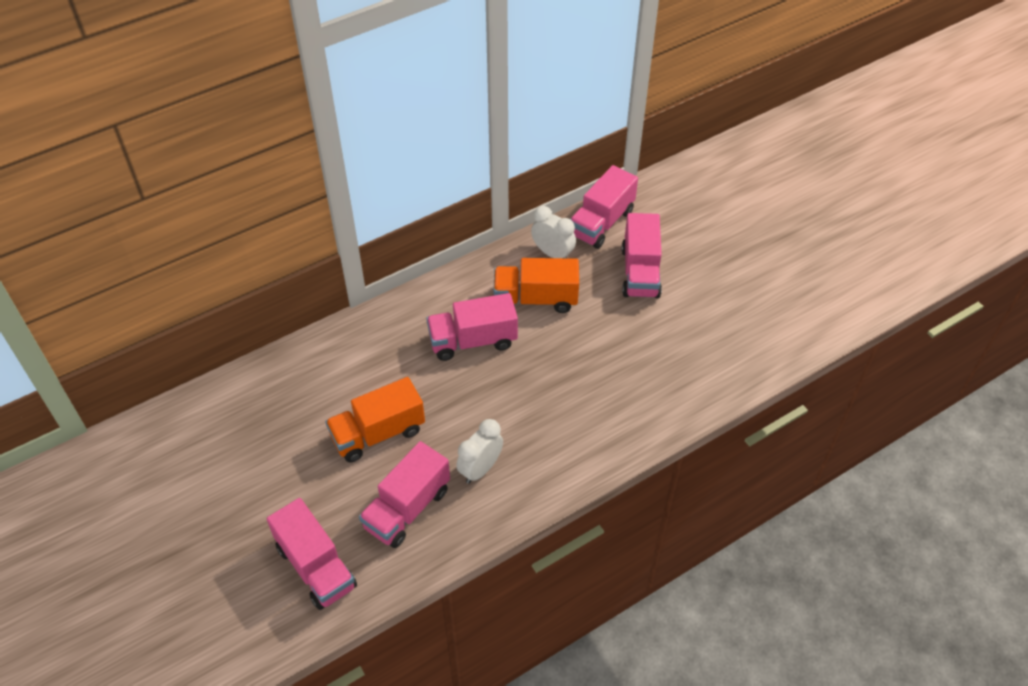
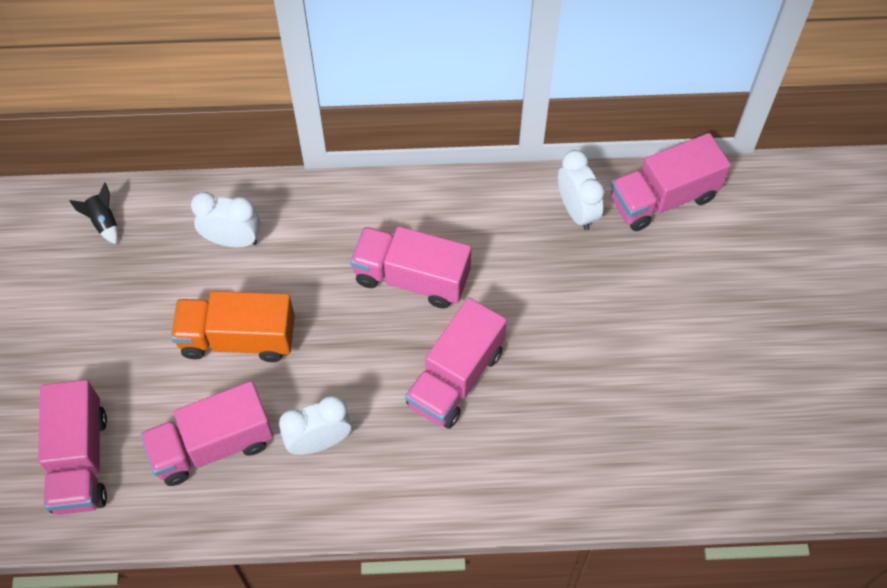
camera: 30 degrees right, 10 degrees up
(225, 406) = (103, 222): none -> black rocket
(330, 374) = (232, 240): none -> white clock
(535, 299) = (518, 260): orange truck -> none
(640, 272) = (667, 287): pink truck -> pink truck (455, 378)

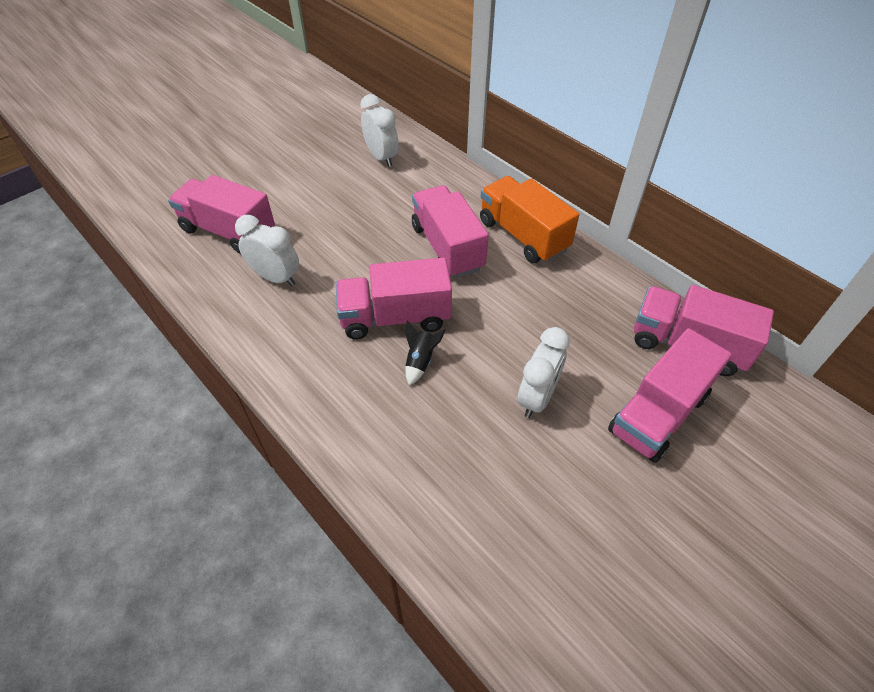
camera: 50 degrees right, 10 degrees down
(80, 460) = (170, 185): pink truck -> pink truck (658, 413)
(103, 222) = (337, 107): black rocket -> black rocket (420, 361)
(238, 338) = (316, 198): orange truck -> orange truck (523, 235)
(576, 211) = (607, 300): white clock -> white clock (536, 397)

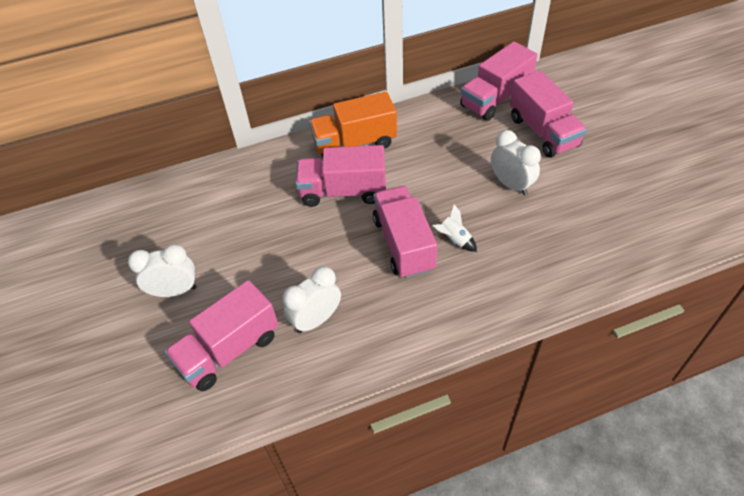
camera: 65 degrees left, 0 degrees up
(381, 157) = (198, 206): white clock -> white clock (175, 291)
(395, 317) = (403, 244): pink truck -> pink truck turned 150 degrees clockwise
(420, 361) = (454, 239): black rocket -> white rocket

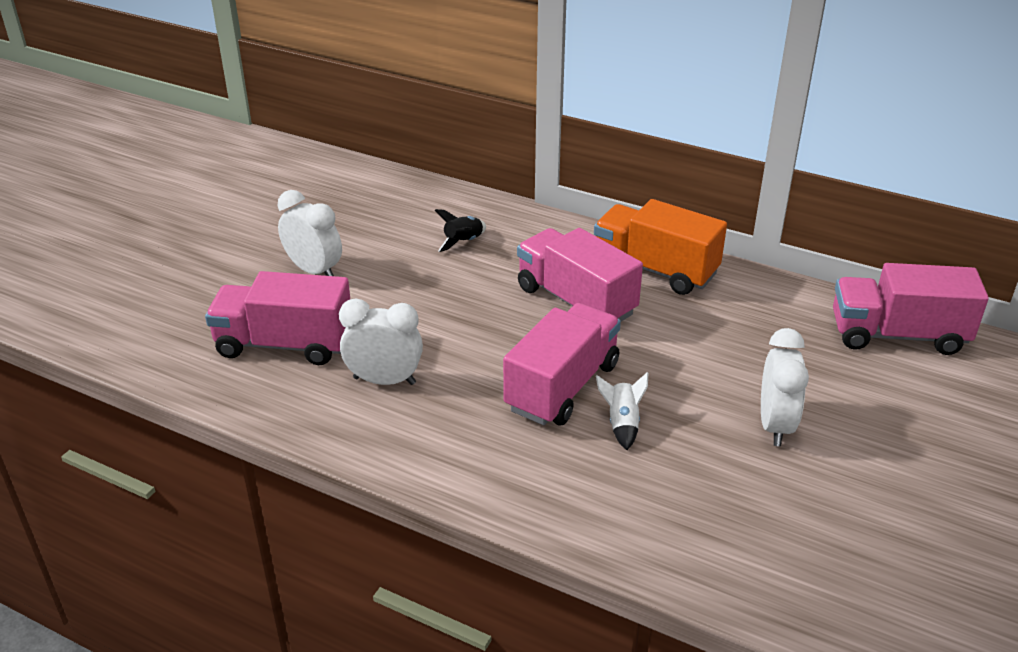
camera: 45 degrees right, 15 degrees down
(235, 203) = (463, 242): none -> black rocket
(543, 132) = (908, 407): pink truck -> none

